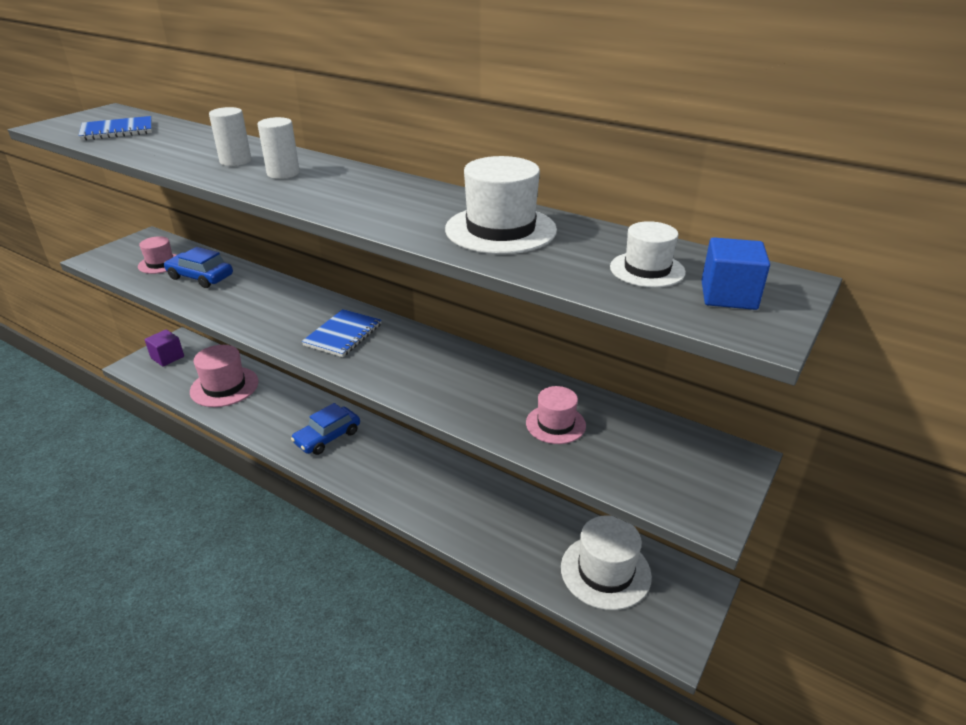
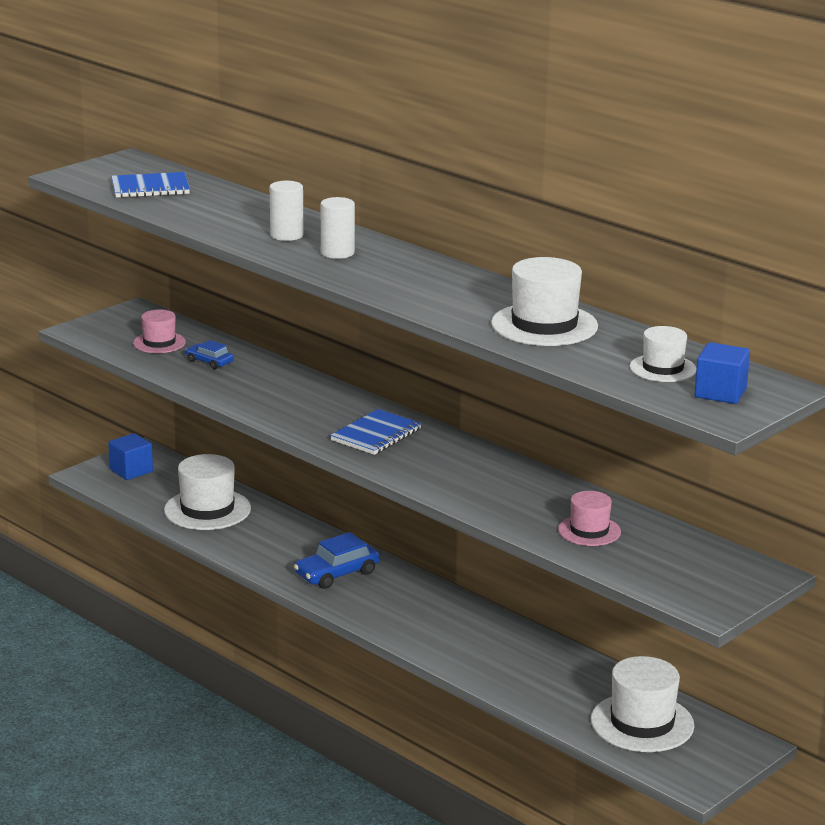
camera: 10 degrees right, 10 degrees down
(167, 357) = (131, 470): purple cube -> blue cube
(200, 277) = (209, 362): blue car -> blue car, size x0.60
(224, 386) = (207, 509): pink hat -> white hat

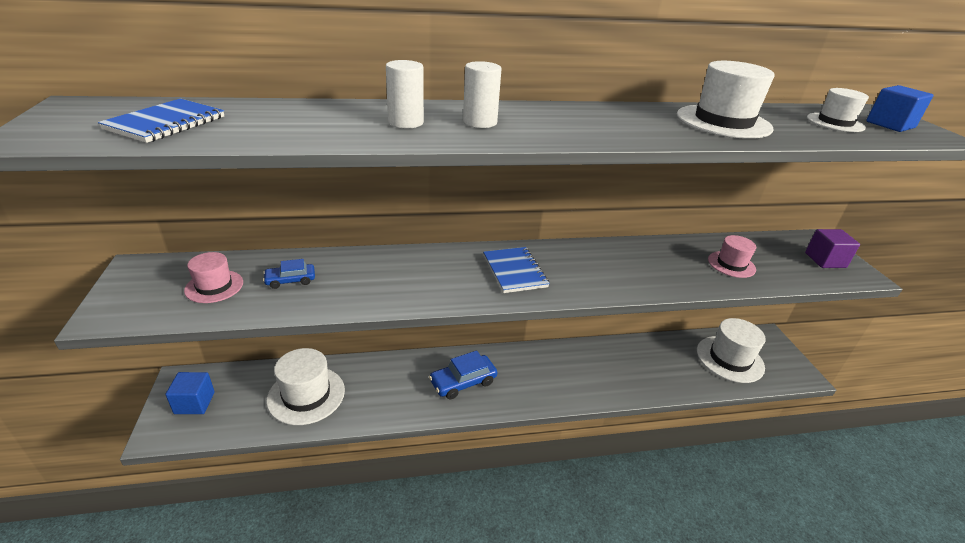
camera: 55 degrees left, 10 degrees up
(337, 573) = (463, 382): blue car -> blue car turned 60 degrees clockwise
(709, 583) = (825, 260): none -> purple cube

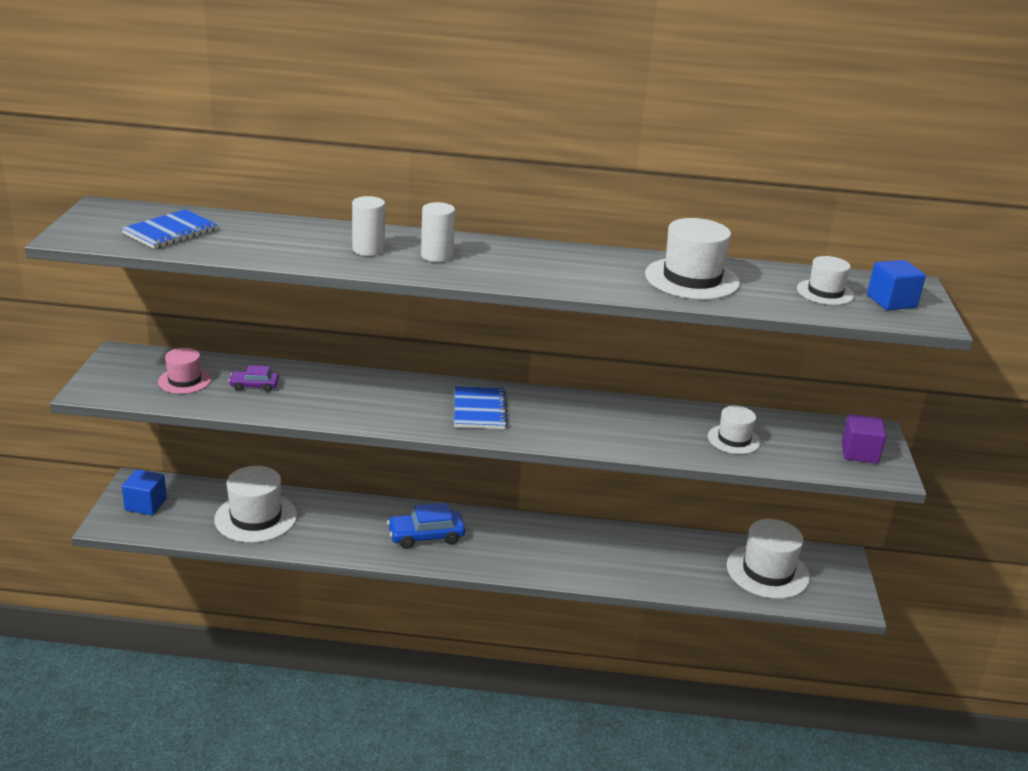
camera: 15 degrees right, 5 degrees down
(290, 280) = (254, 385): blue car -> purple car
(731, 264) = (734, 439): pink hat -> white hat

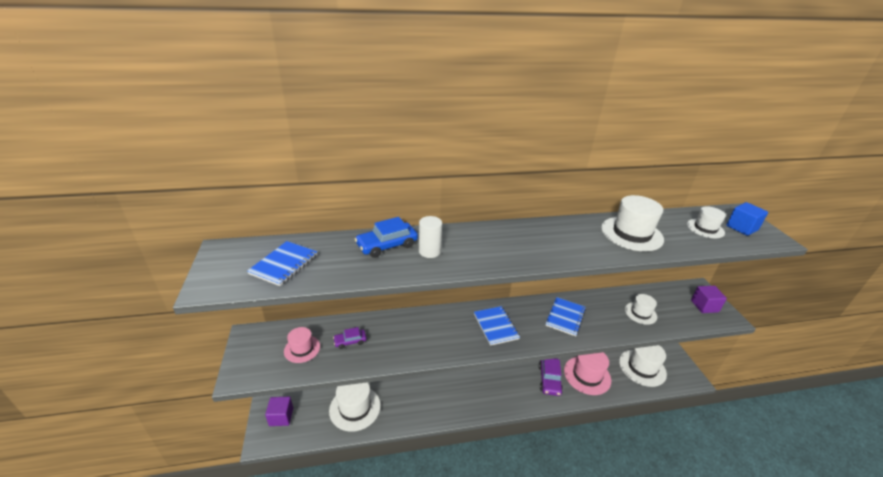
camera: 15 degrees left, 5 degrees up
(146, 504) = (281, 417): blue cube -> purple cube
(426, 536) = (459, 393): blue car -> blue car (387, 245)
(437, 256) = (476, 247): white cylinder -> none
(587, 551) = (549, 380): none -> purple car
(600, 421) = (565, 317): none -> blue notebook
(658, 560) = (587, 375): none -> pink hat

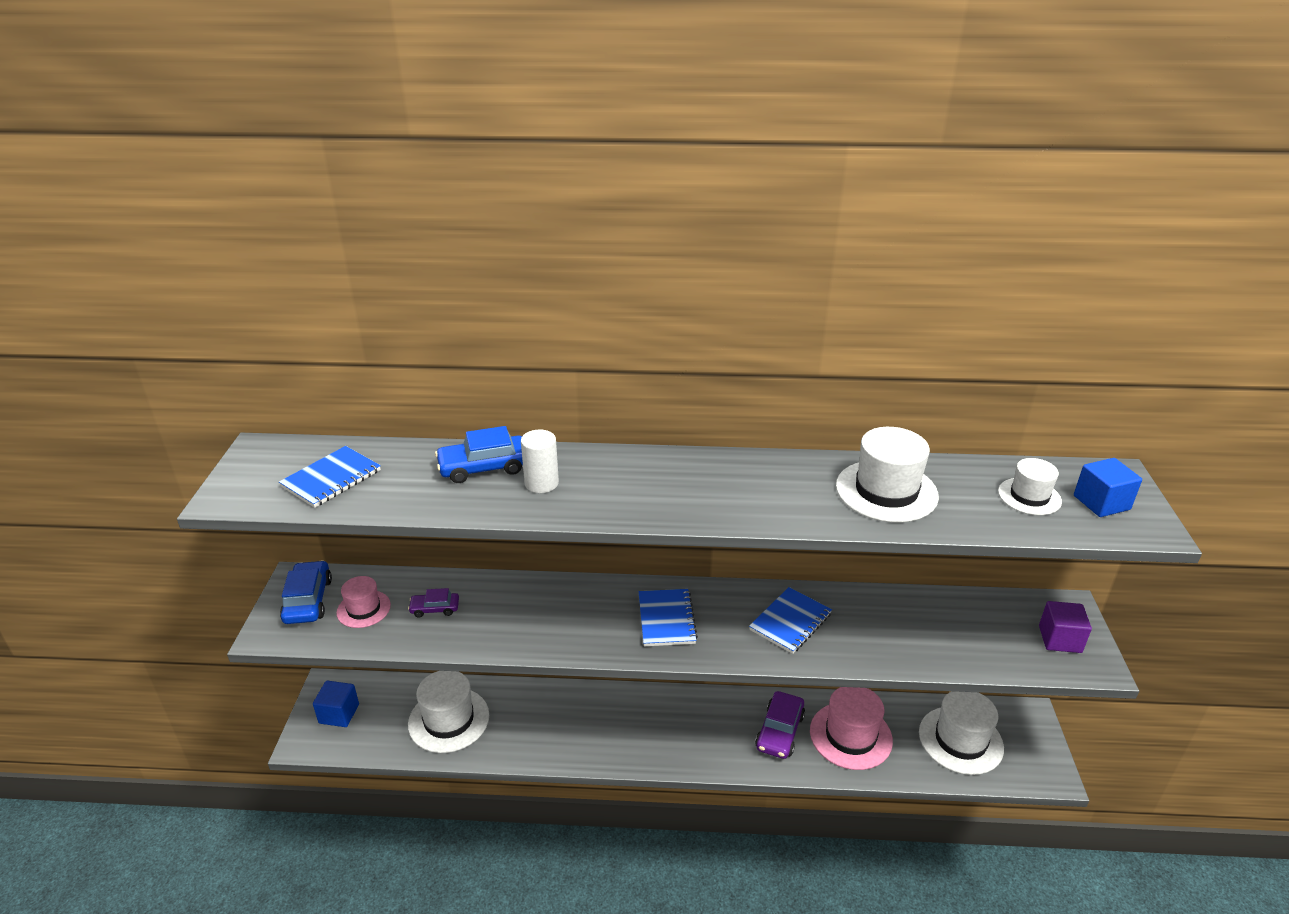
camera: 15 degrees right, 0 degrees up
(261, 348) = (308, 600): none -> blue car
(281, 417) = (339, 714): purple cube -> blue cube
(640, 313) = (929, 634): white hat -> none

